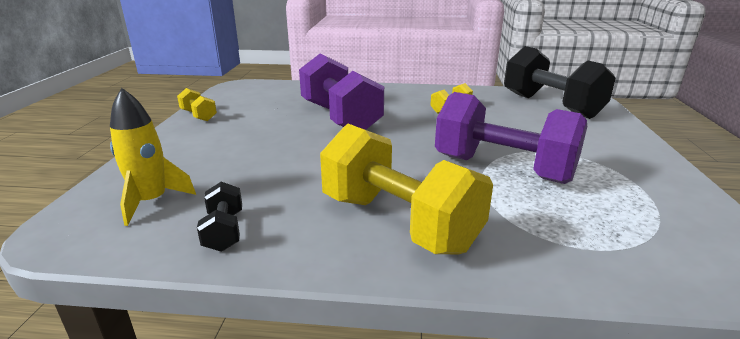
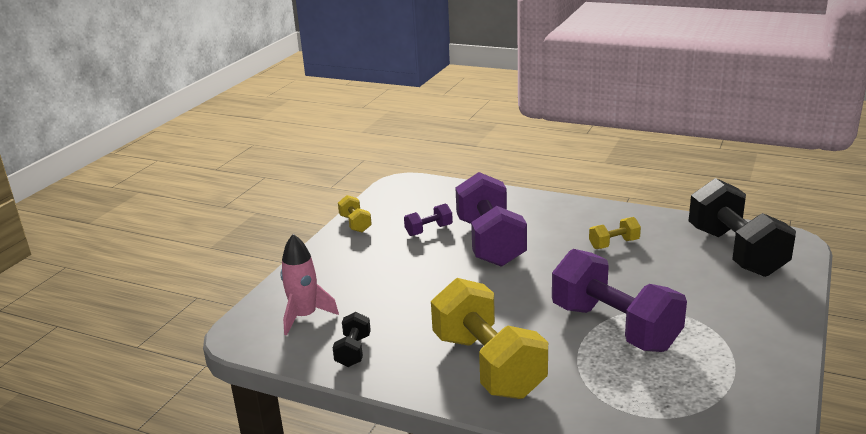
camera: 20 degrees right, 0 degrees up
(151, 202) = (305, 316): yellow rocket -> pink rocket
(276, 114) = (429, 230): none -> purple dumbbell

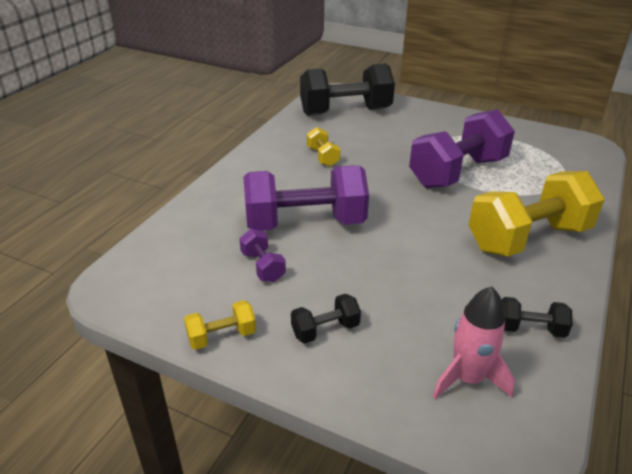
camera: 90 degrees left, 10 degrees up
(358, 259) = (325, 330): none -> black dumbbell

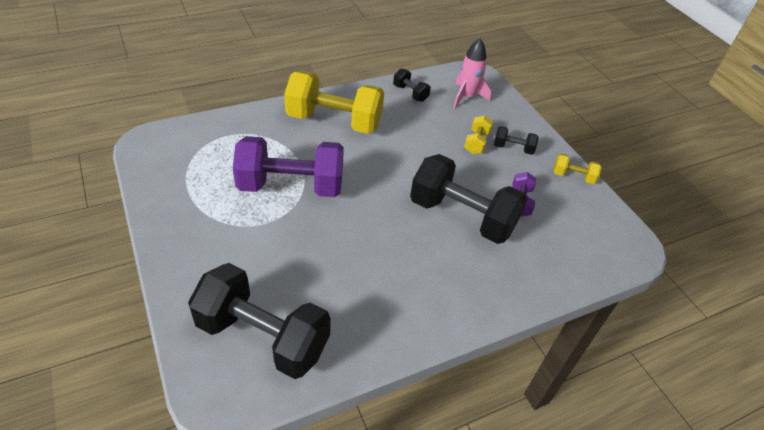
camera: 145 degrees left, 10 degrees up
(305, 223) = (462, 216): purple dumbbell -> black dumbbell
(323, 157) = (374, 277): yellow dumbbell -> yellow dumbbell (476, 143)

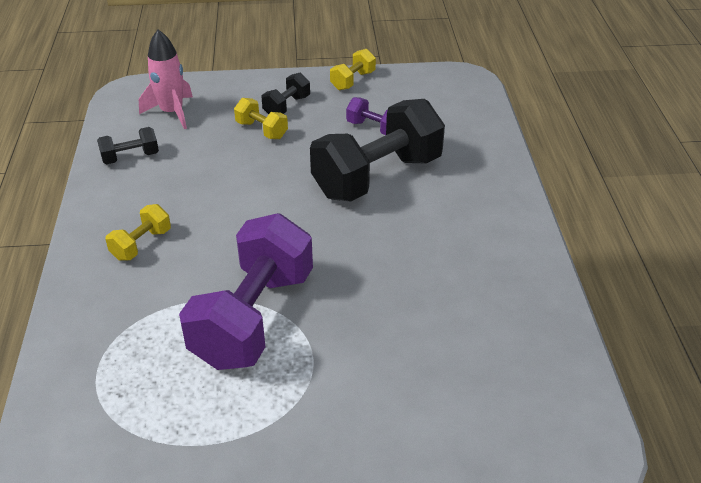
camera: 65 degrees left, 5 degrees down
(263, 337) = (507, 395): black dumbbell -> none
(334, 121) = (141, 244): yellow dumbbell -> yellow dumbbell, size x0.44

